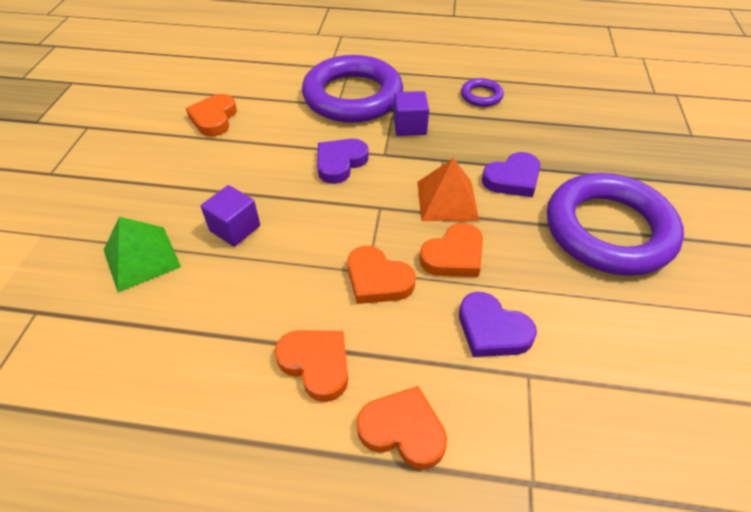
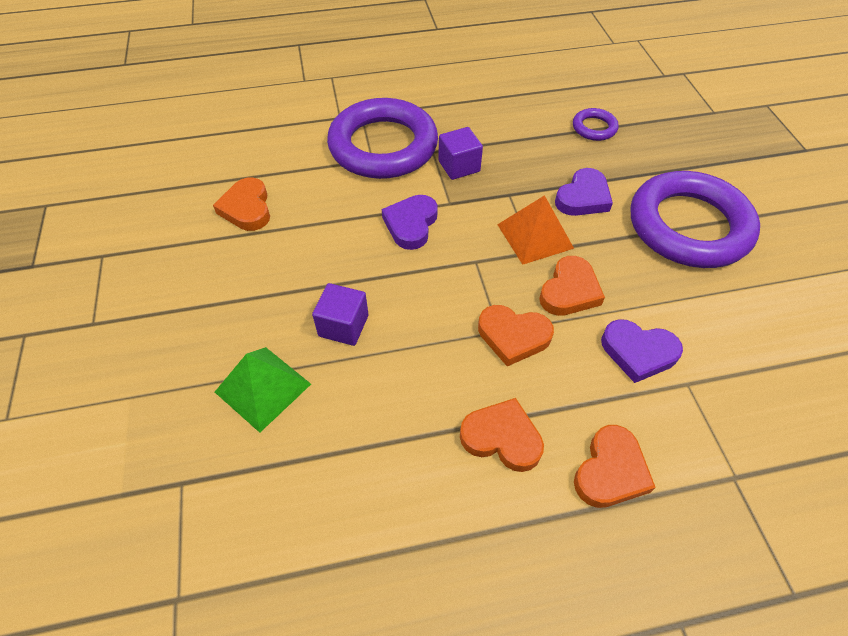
camera: 20 degrees left, 5 degrees up
(403, 430) = (610, 471): orange heart -> orange heart turned 120 degrees clockwise
(481, 96) = (510, 115): purple ring -> purple ring (594, 128)

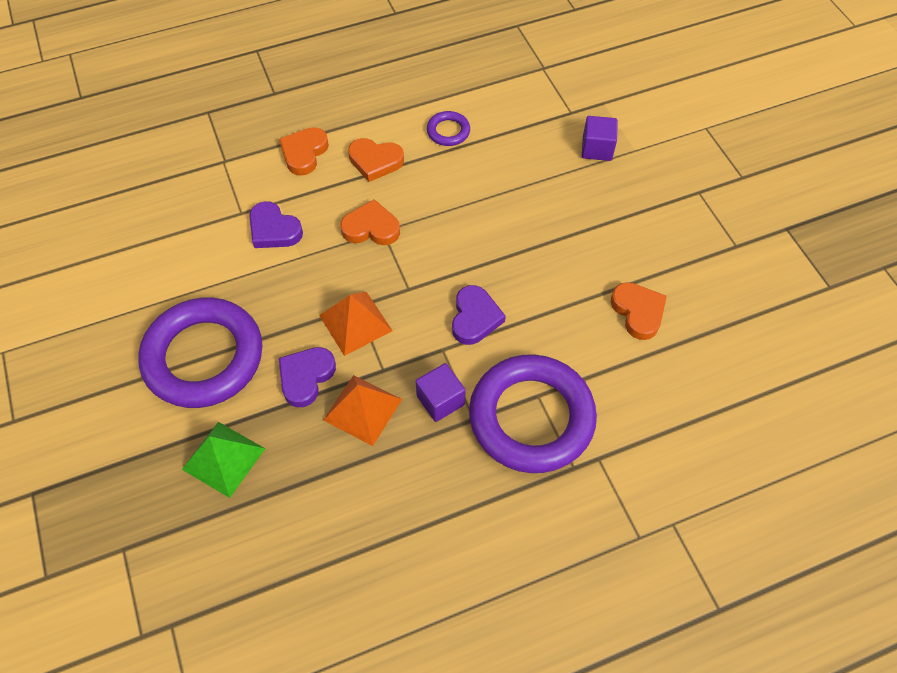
camera: 170 degrees right, 5 degrees up
(263, 388) = (547, 167): green pyramid -> green pyramid (223, 458)
(343, 326) = (505, 217): purple cube -> purple cube (597, 149)
(529, 168) = (362, 409): none -> orange pyramid
(569, 291) = (325, 272): orange heart -> none
(594, 128) = (284, 490): purple ring -> purple ring (448, 131)
(638, 352) = (274, 229): purple heart -> purple heart turned 150 degrees counterclockwise

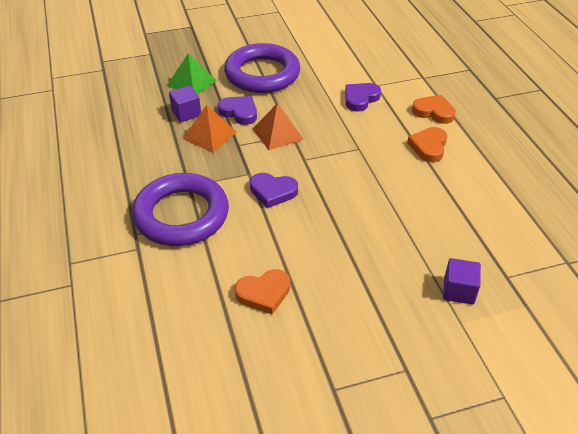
camera: 95 degrees right, 15 degrees down
(371, 228) = (361, 143): orange heart -> none
(440, 400) = (207, 170): purple cube -> purple cube (186, 113)
(448, 131) = (467, 189): purple ring -> none

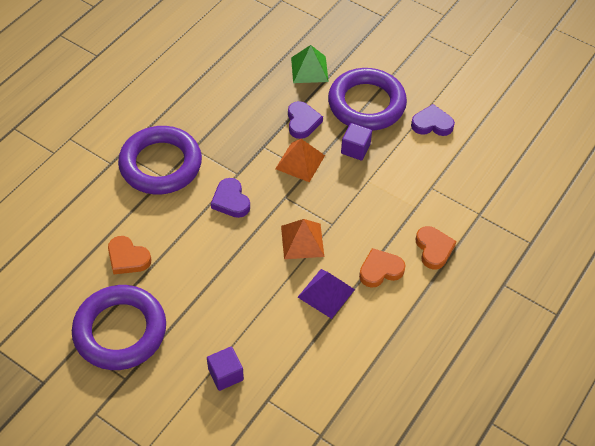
camera: 50 degrees right, 10 degrees up
(186, 113) = (269, 92): purple cube -> purple cube (355, 149)
(209, 135) = (258, 123): orange pyramid -> orange pyramid (302, 241)
(345, 344) = (120, 331): none -> purple ring
(360, 99) = (400, 188): purple heart -> purple heart (432, 124)
(424, 186) = (326, 293): none -> purple pyramid

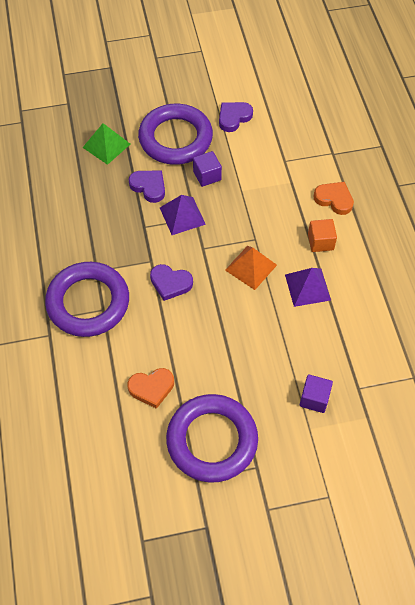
camera: 45 degrees left, 5 degrees up
(300, 162) = (182, 215): orange pyramid -> purple pyramid
(380, 270) = (320, 242): orange heart -> orange cube

